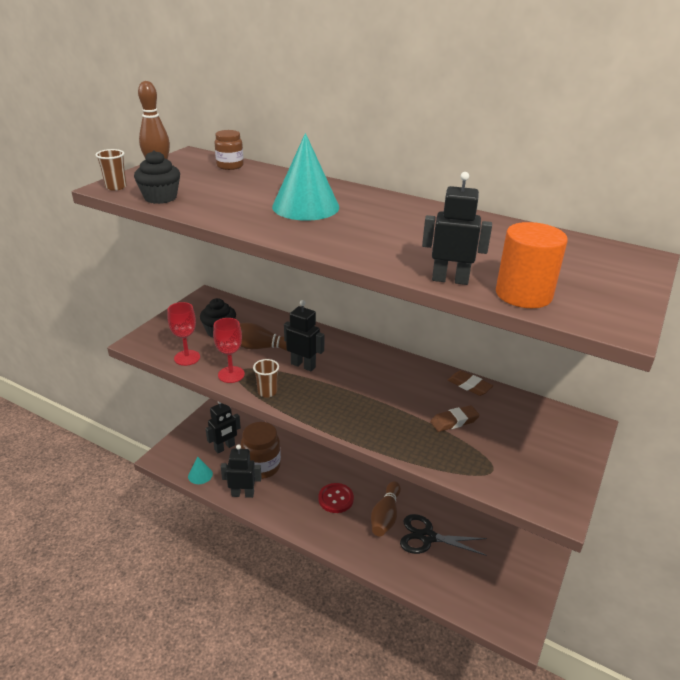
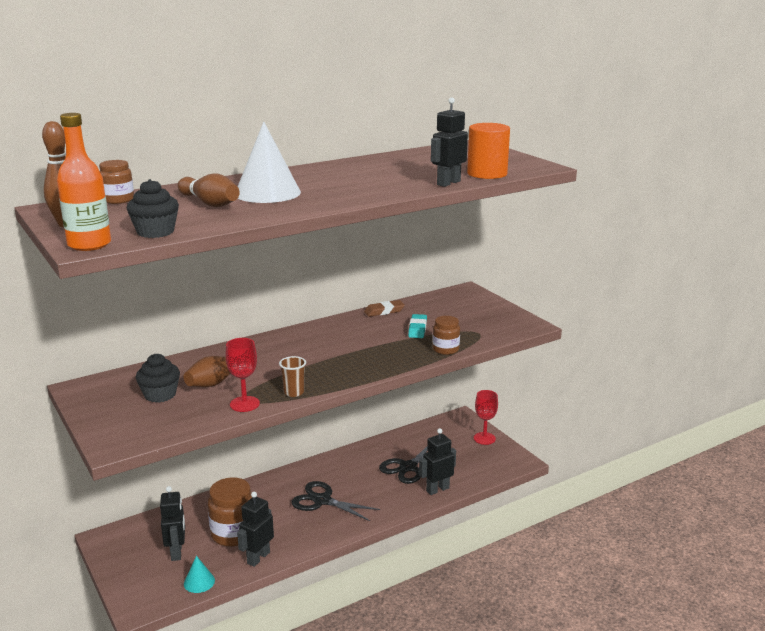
camera: 60 degrees left, 10 degrees down
(116, 187) = (89, 244): brown cup -> orange bottle
(187, 358) = (184, 422): red goblet -> red goblet (484, 438)
(303, 365) = (275, 367): black robot -> black robot (437, 489)
(305, 206) = (267, 193): turquoise cone -> white cone
(336, 499) = (322, 500): red button -> black scissors
(385, 516) = (367, 480): brown bowling pin -> brown bowling pin (209, 203)
(428, 457) = (445, 349): none -> brown jar
(454, 421) = (417, 329): brown eraser -> turquoise eraser

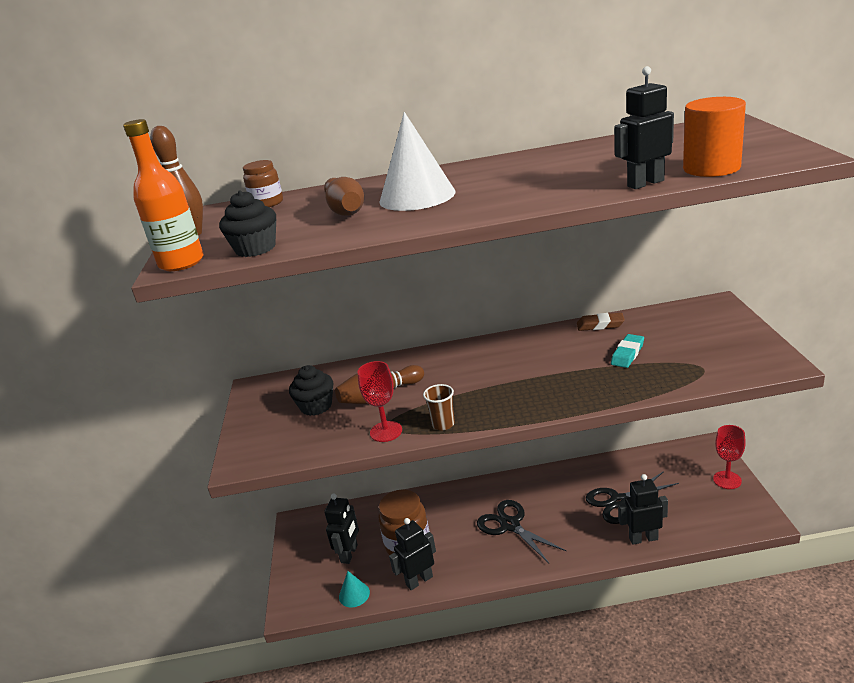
camera: 30 degrees right, 5 degrees up
(445, 349) = (648, 388): brown jar -> none

